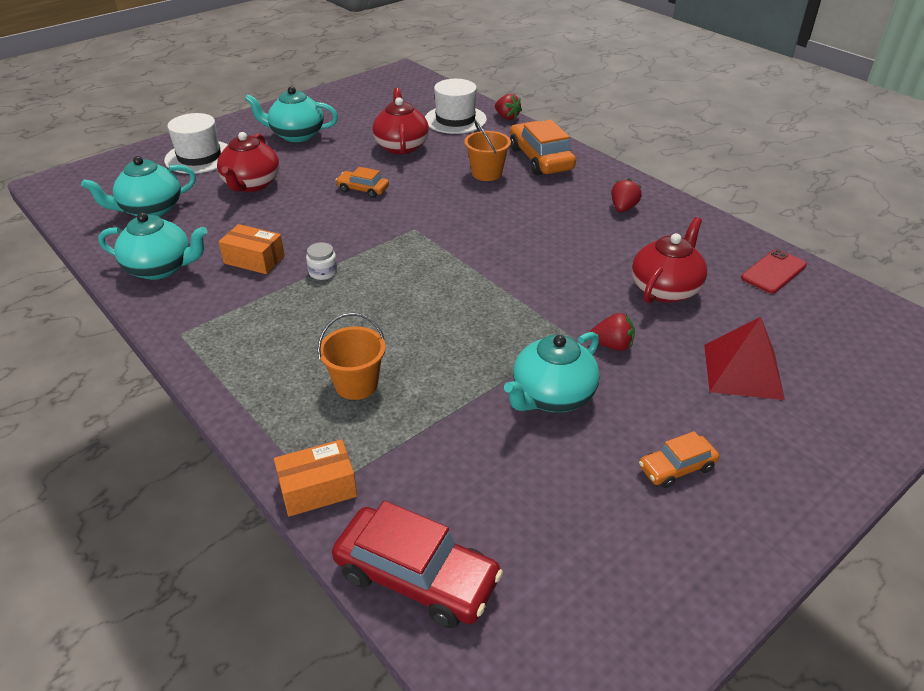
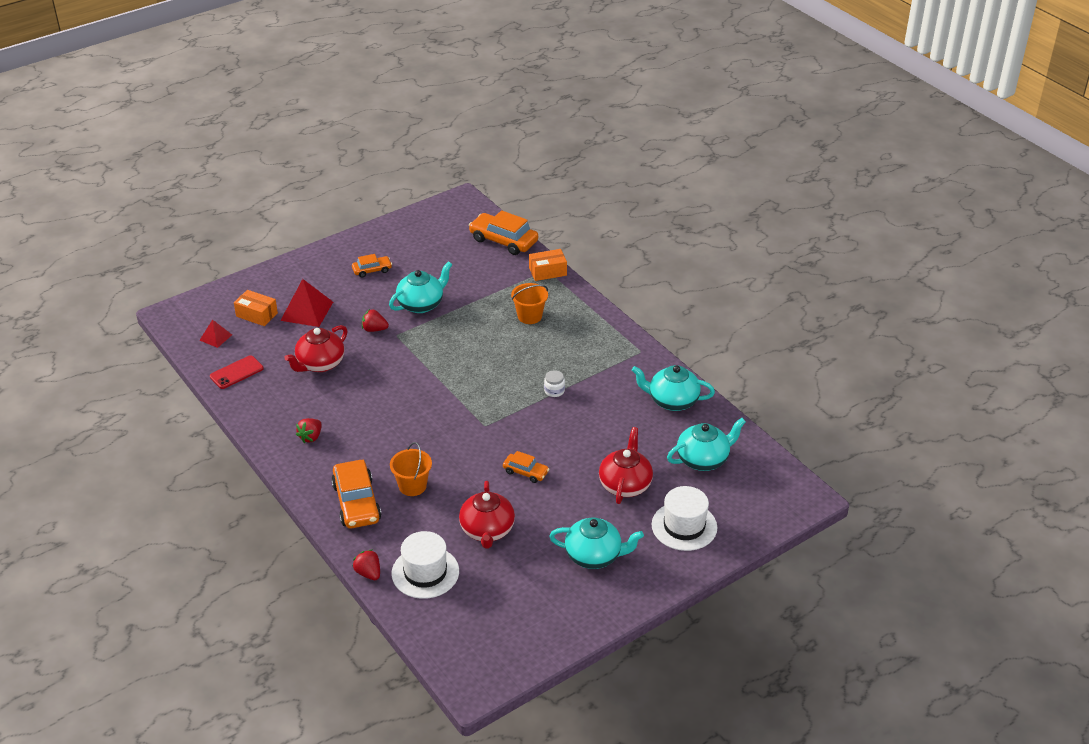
camera: 175 degrees left, 0 degrees up
(254, 260) = (606, 404): orange box -> orange box (257, 315)
(416, 577) = (503, 241): red car -> orange car
(850, 318) = (215, 337): none -> red pyramid

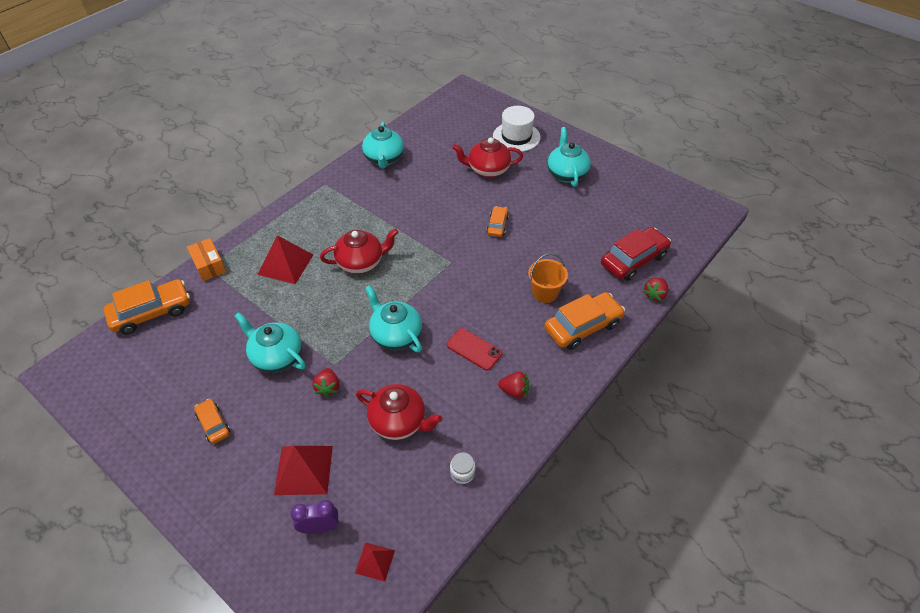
camera: 105 degrees left, 10 degrees up
(236, 372) = (436, 506): red phone -> red phone (474, 349)
(257, 315) = (319, 527): orange box -> purple clock
(425, 572) = (633, 260): white hat -> red car
(487, 531) = (571, 234): red teapot -> red teapot (361, 262)
(503, 241) = (151, 312): orange car -> orange car turned 135 degrees counterclockwise
(529, 316) = (285, 264): orange bucket -> red pyramid
(554, 391) = (391, 227): white jar -> white jar (462, 473)
(703, 459) = (445, 136): turquoise teapot -> turquoise teapot (395, 335)

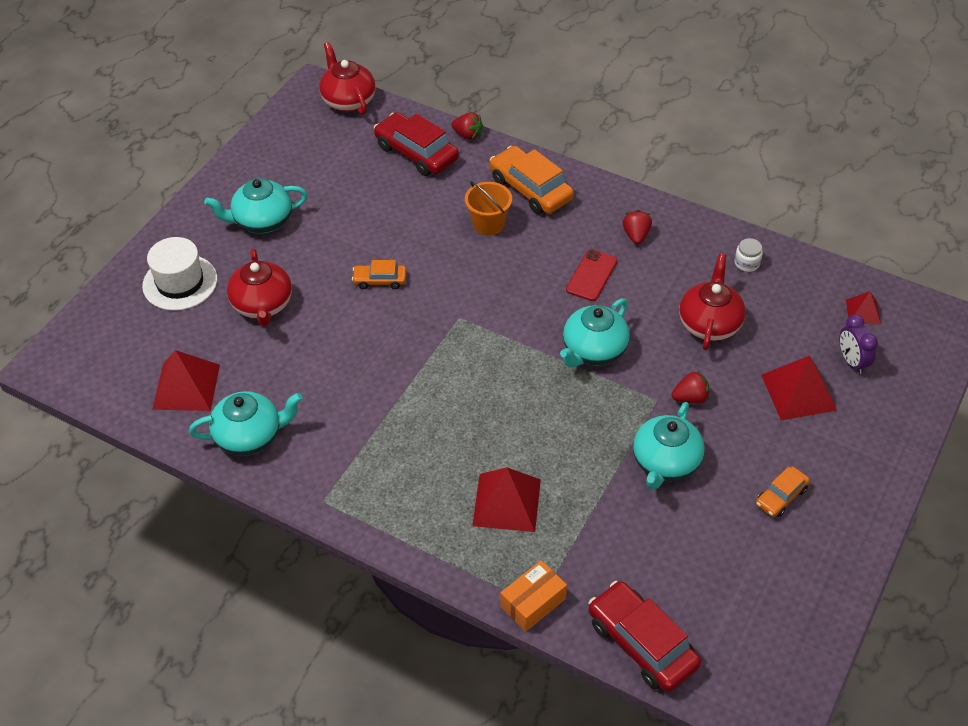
camera: 100 degrees left, 0 degrees up
(151, 312) = (642, 643): orange car -> red car
(361, 262) = (481, 413): red teapot -> red teapot (348, 100)
(431, 137) = (186, 386): none -> red pyramid

